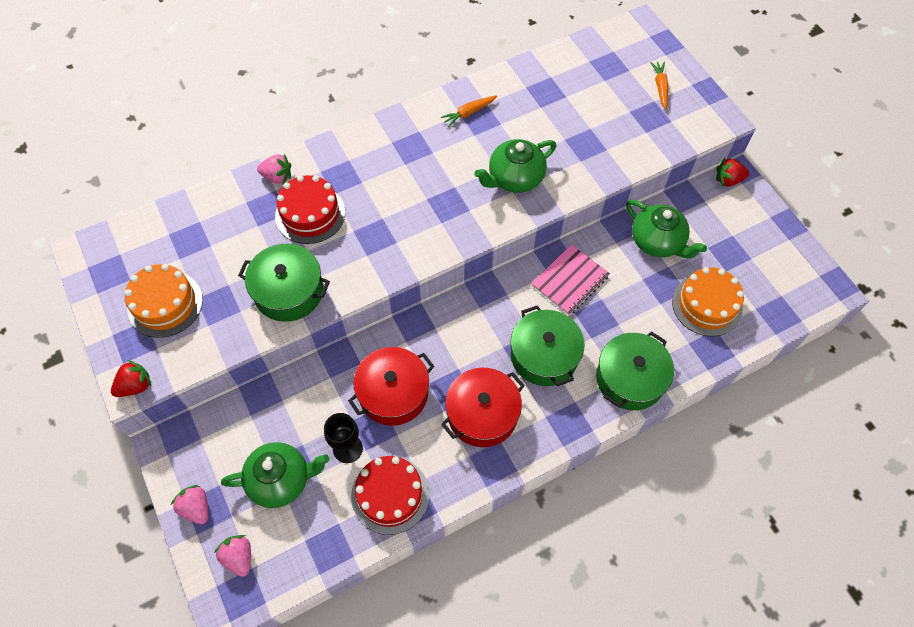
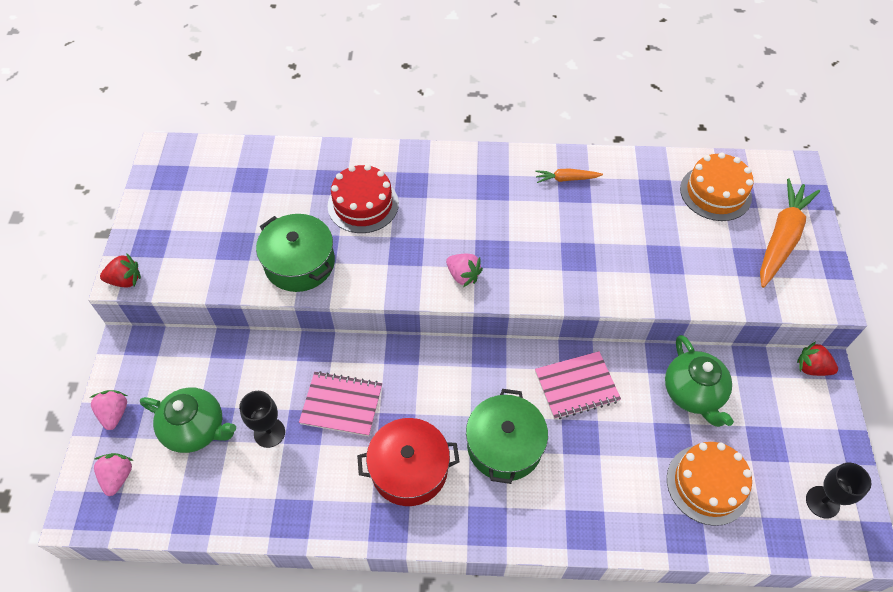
camera: 30 degrees right, 5 degrees down
(165, 304) = (194, 224): orange cake -> orange cake (715, 193)
(277, 177) = (357, 160): pink strawberry -> pink strawberry (463, 275)
(390, 495) = (277, 497): red cake -> none
(393, 393) = (341, 405): red pot -> pink notebook
(515, 178) = (572, 259): green teapot -> none
(630, 379) = (577, 515): green pot -> none
(660, 87) = (781, 238): orange carrot -> orange carrot, size x2.02
(789, 275) = (822, 502): none -> black goblet

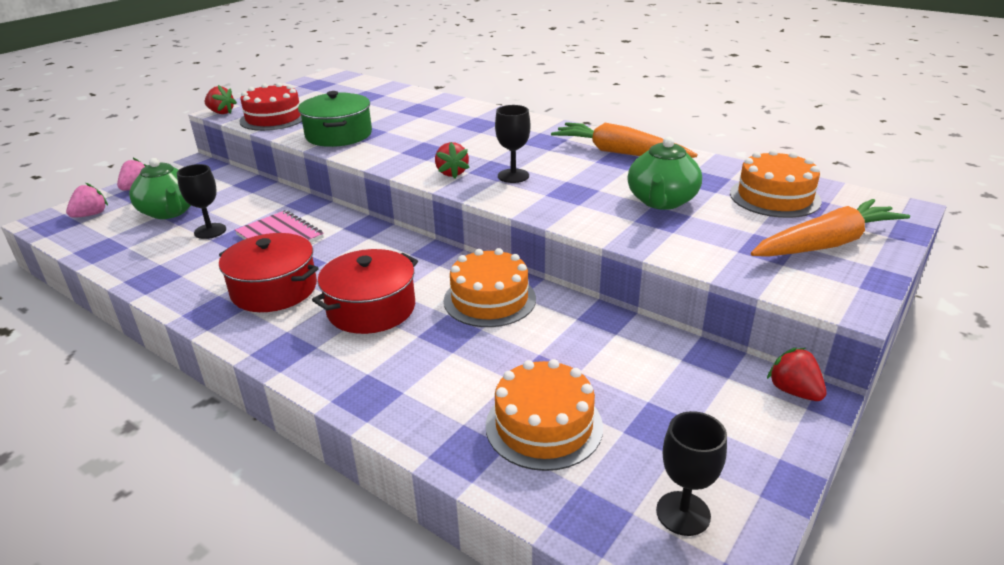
camera: 35 degrees right, 25 degrees down
(363, 204) = (426, 123): red cake -> red cake (273, 118)
(463, 275) = (452, 173): pink strawberry -> red strawberry
(504, 445) = (371, 308): green pot -> red pot
(515, 255) = (513, 176): none -> black goblet
(566, 179) = (619, 153): orange carrot -> orange carrot, size x2.02
(576, 386) = (489, 299): pink notebook -> orange cake
(693, 393) = (611, 351): green teapot -> green teapot (661, 201)

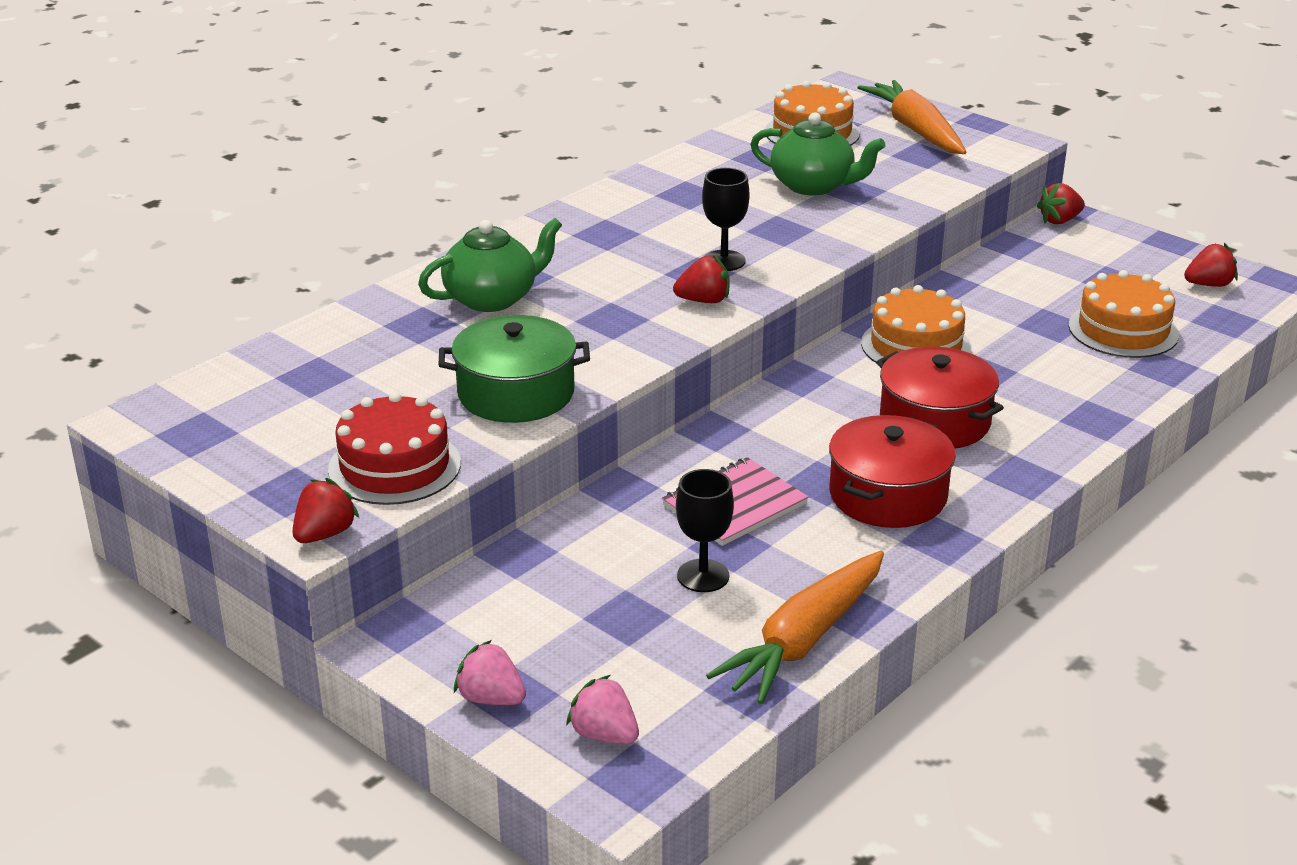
camera: 85 degrees left, 0 degrees up
(170, 212) = (616, 634): green teapot -> green teapot (492, 298)
(619, 153) = (666, 192): orange carrot -> orange carrot (804, 640)
(683, 513) = (1209, 285): black goblet -> red strawberry

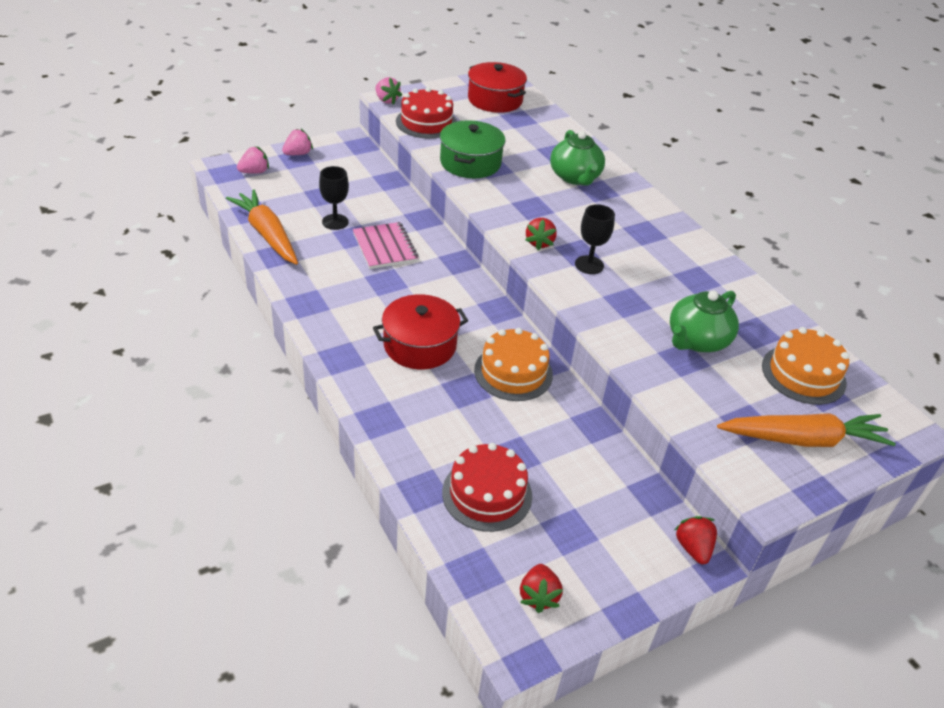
camera: 105 degrees right, 10 degrees up
(325, 534) = (386, 100): red strawberry -> pink strawberry
(887, 495) = (358, 299): red pot -> red pot (495, 100)
(1123, 330) = (487, 494): orange cake -> red cake

